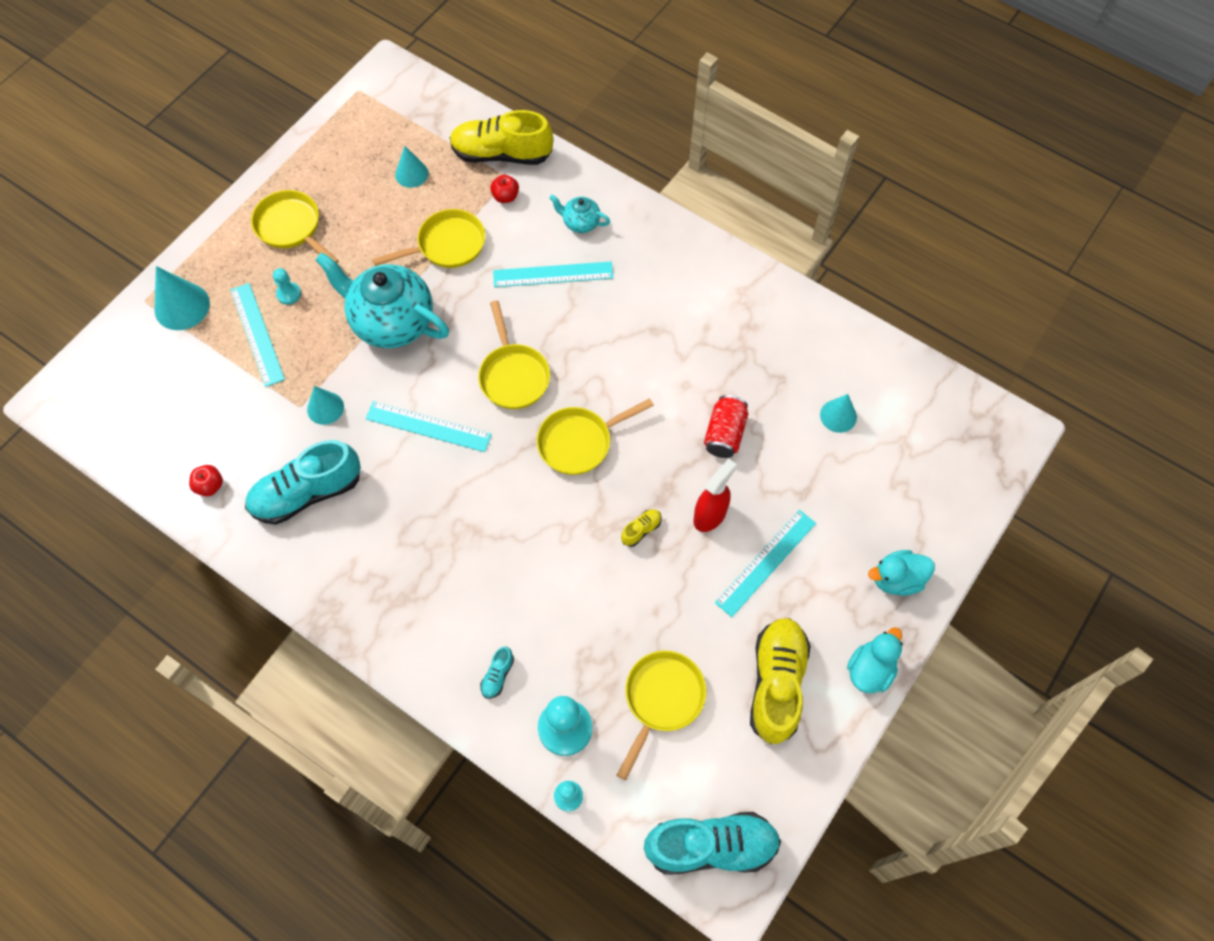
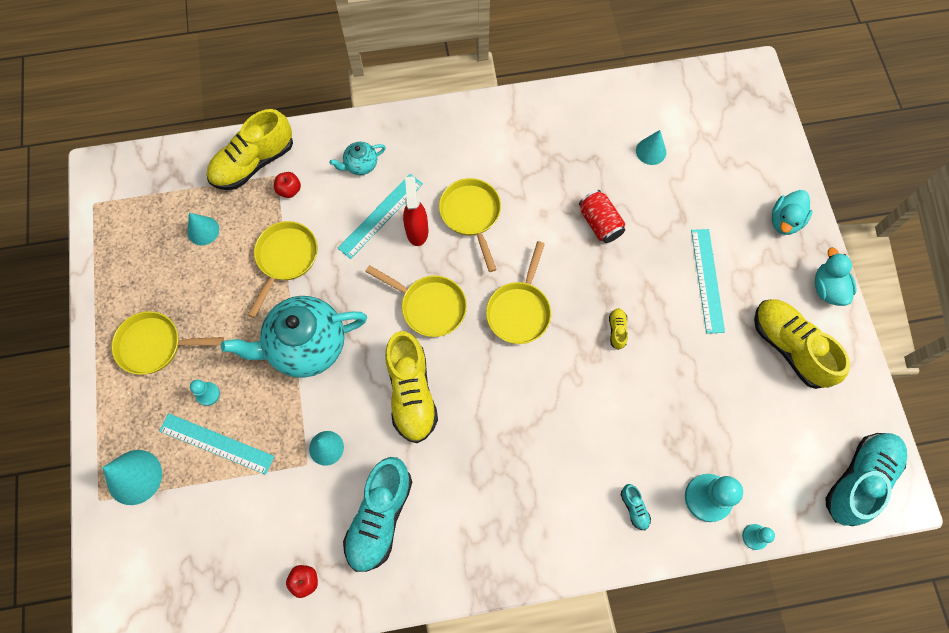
camera: 45 degrees left, 5 degrees up
(428, 426) = (411, 393): turquoise ruler -> yellow shoe
(662, 699) = (741, 422): yellow pan -> yellow pan (471, 215)
(710, 515) = (646, 282): red spray bottle -> red spray bottle (417, 230)

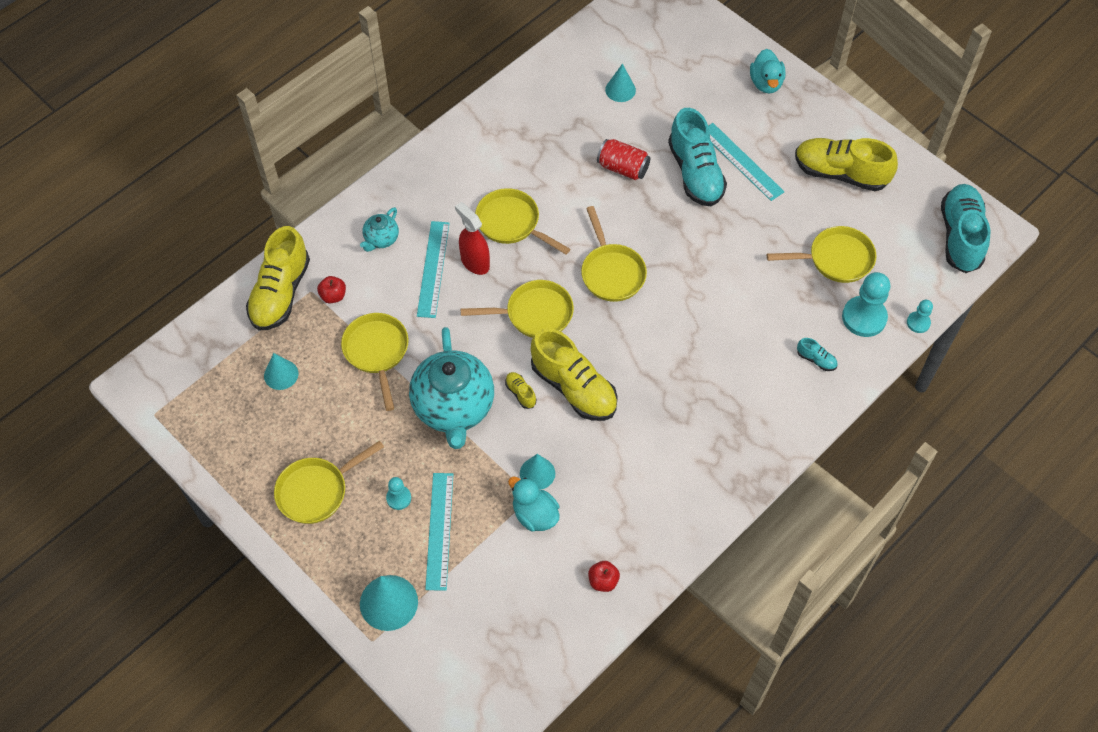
camera: 35 degrees left, 10 degrees down
(216, 443) = (439, 530): turquoise ruler -> turquoise ruler turned 75 degrees counterclockwise
(306, 346) = (453, 408): turquoise teapot -> turquoise teapot turned 45 degrees counterclockwise
(380, 517) = (625, 495): turquoise shoe -> turquoise shoe (695, 173)
(617, 330) = (701, 240): yellow shoe -> yellow shoe (520, 393)
(724, 425) = (836, 259): none -> yellow pan
(827, 288) = (835, 114): turquoise duck -> turquoise duck (535, 515)

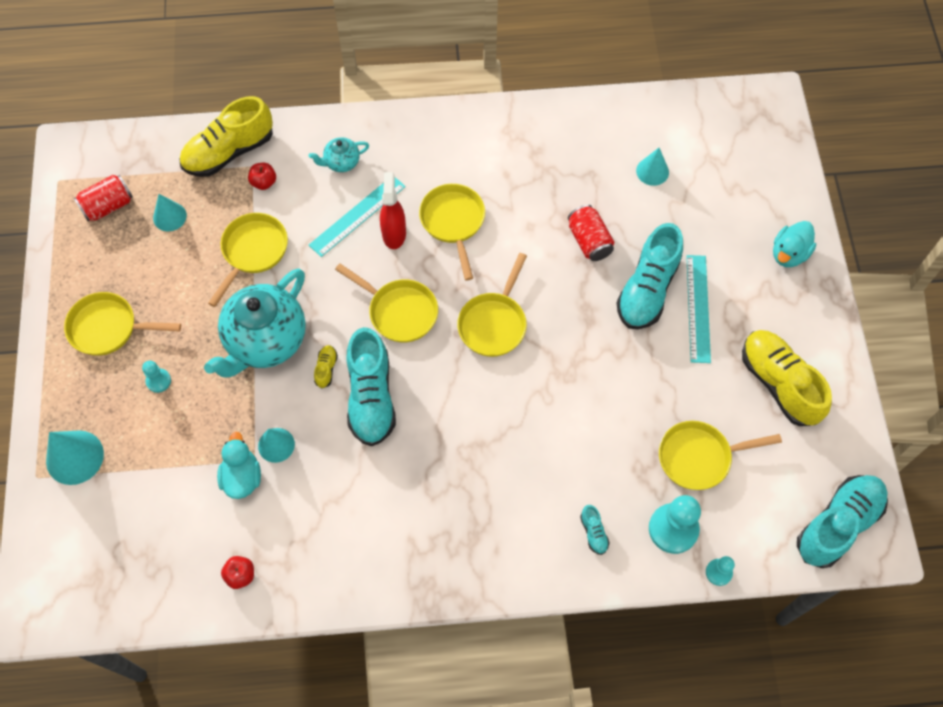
camera: 40 degrees right, 5 degrees up
(219, 403) = (108, 206): none -> red can
(439, 530) = (162, 431): turquoise ruler -> none
(574, 388) = (371, 397): yellow shoe -> turquoise shoe
(836, 259) = (699, 457): yellow pan -> yellow pan turned 135 degrees clockwise

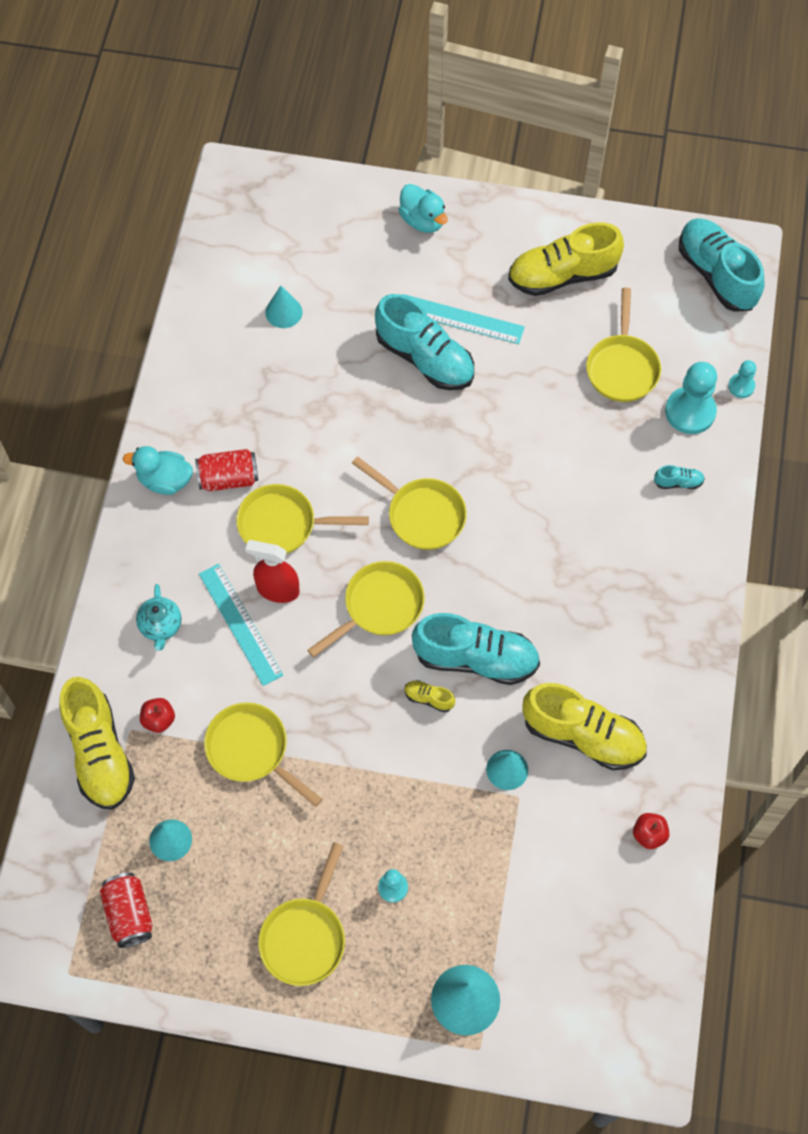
camera: 75 degrees left, 0 degrees up
(242, 477) = (536, 813): turquoise duck -> turquoise duck (165, 480)
(265, 341) = (375, 757): turquoise teapot -> none
(320, 500) = (583, 735): none -> yellow shoe
(589, 241) = (350, 396): red can -> red can (228, 478)

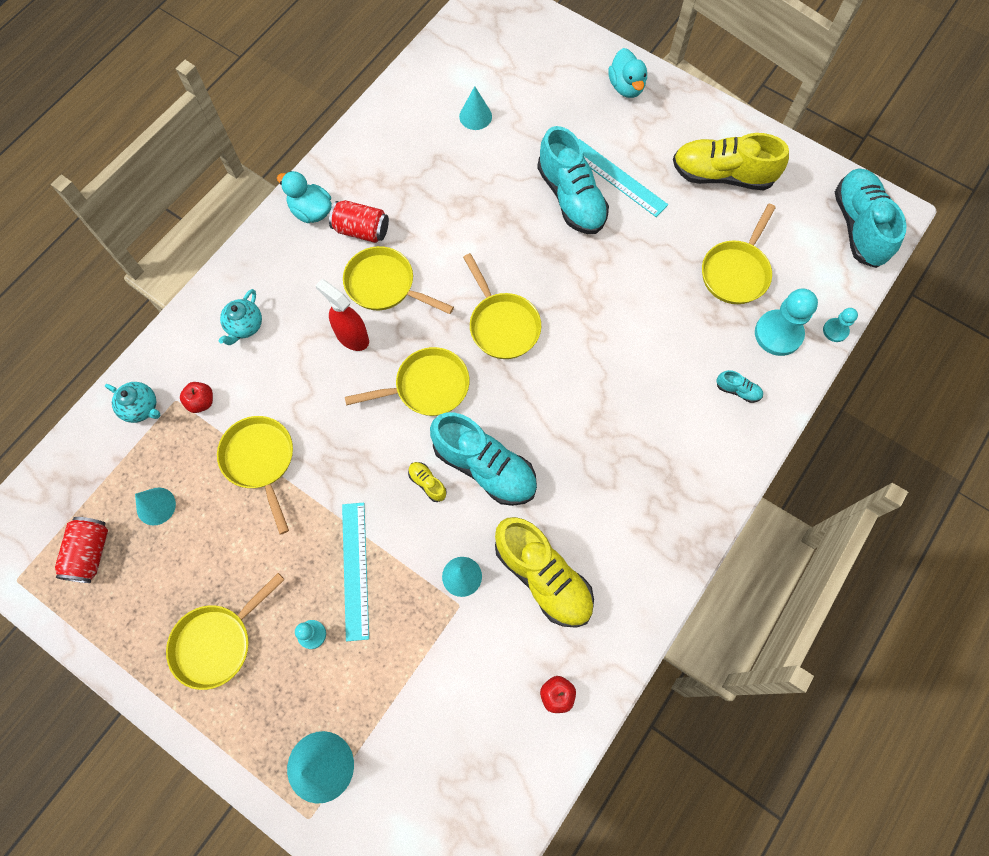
camera: 25 degrees right, 5 degrees up
(99, 753) = (141, 408): yellow shoe -> turquoise teapot
(240, 624) = (308, 352): turquoise ruler -> turquoise ruler (355, 570)

